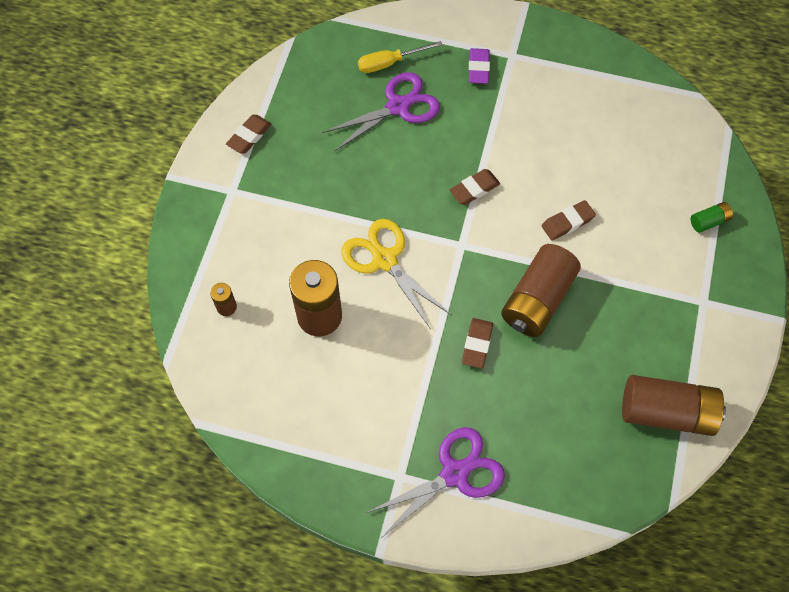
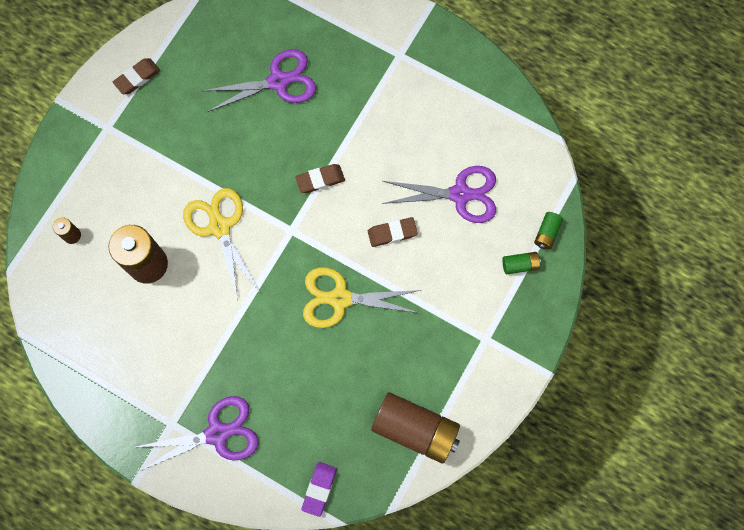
camera: 15 degrees right, 10 degrees up
(389, 63) = (285, 35): yellow screwdriver -> none
(477, 344) = (274, 325): brown eraser -> none
(478, 68) = (364, 61): purple eraser -> purple eraser (319, 489)
(537, 300) = (340, 298): brown battery -> yellow scissors
(622, 169) = (460, 194): none -> purple scissors
(723, 185) = (546, 233): none -> green battery

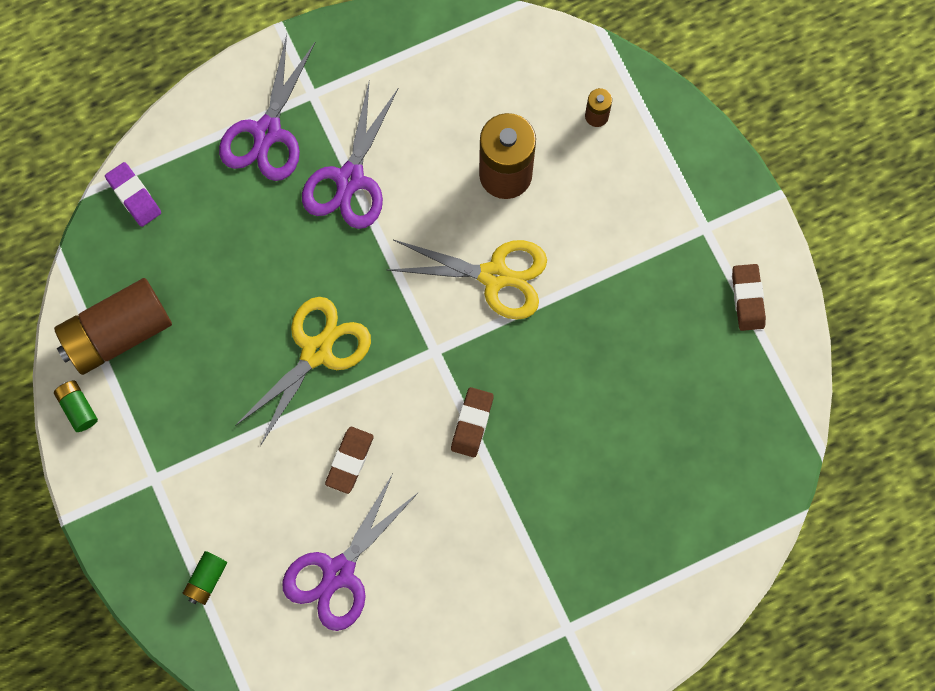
camera: 125 degrees right, 0 degrees up
(278, 81) = (631, 458): purple scissors -> purple scissors (350, 179)
(546, 233) = (219, 639): green battery -> green battery (78, 408)

